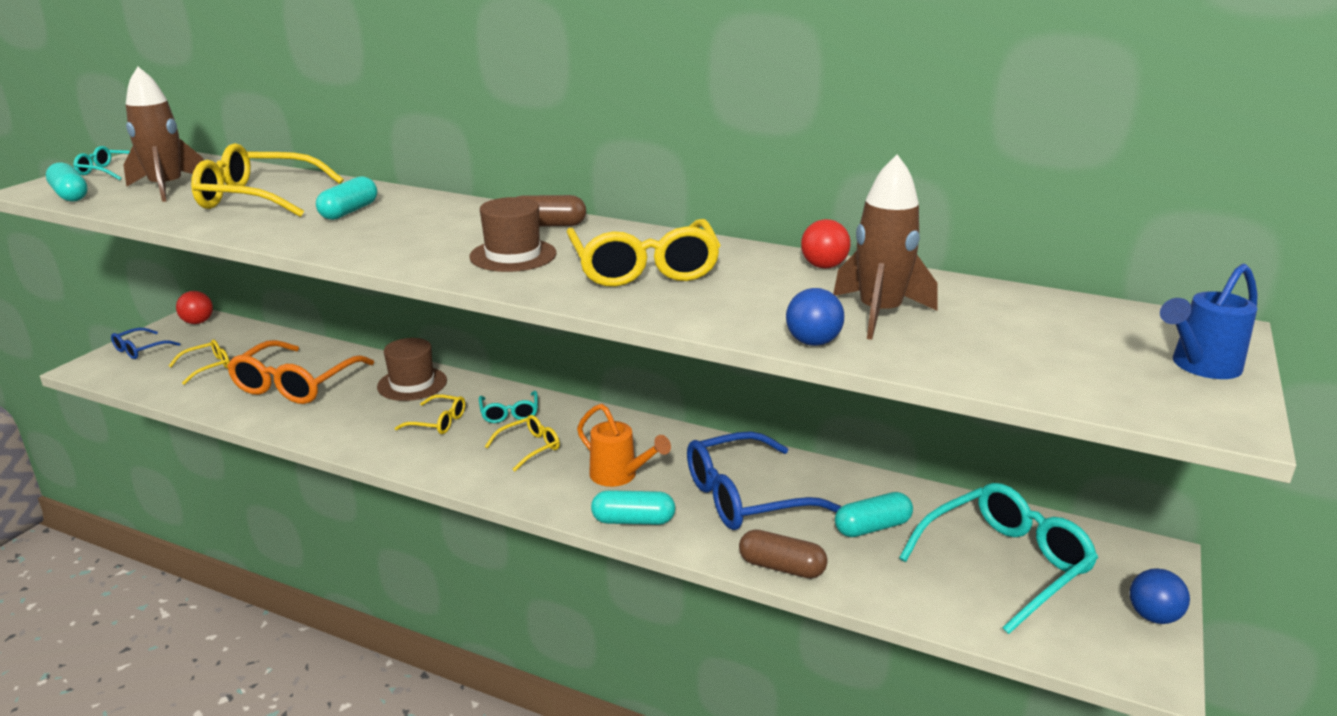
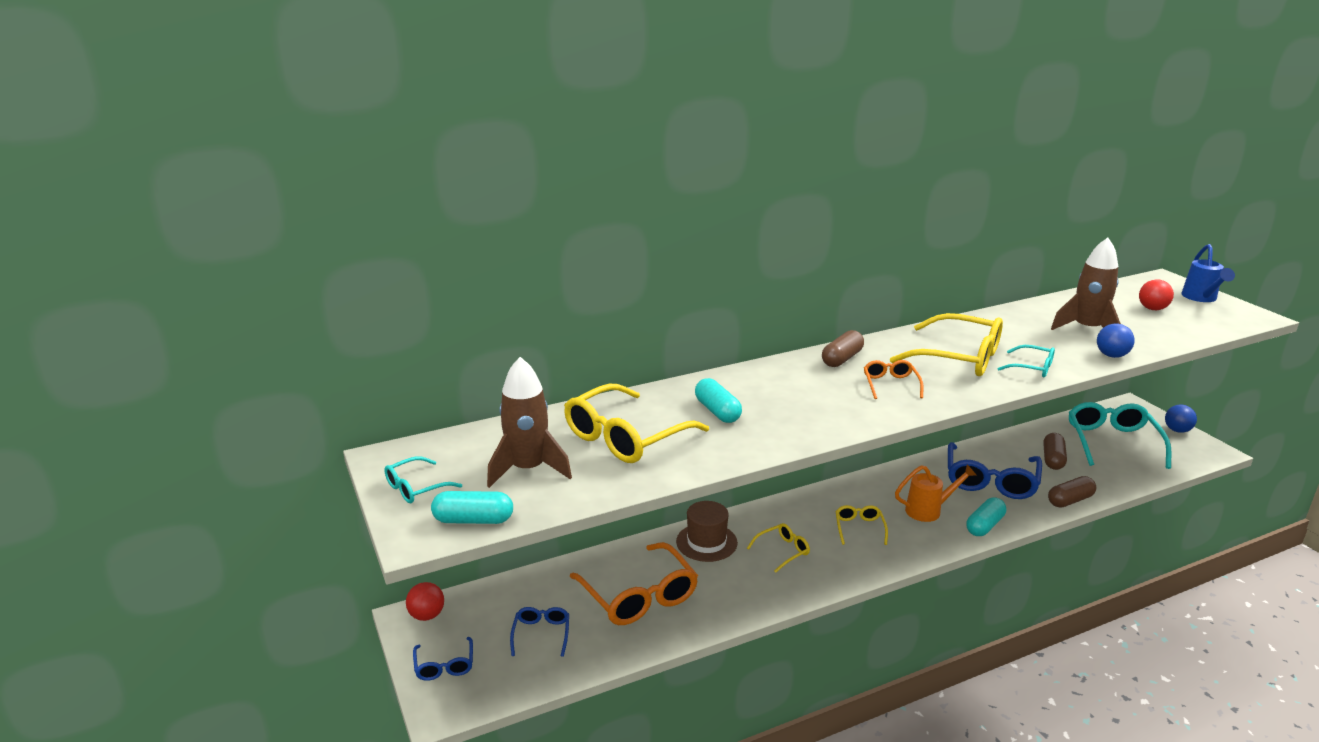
camera: 50 degrees left, 0 degrees up
(207, 367) = (541, 634): yellow glasses -> blue glasses
(509, 413) = (801, 518): turquoise glasses -> turquoise glasses (1031, 368)
(513, 255) = (890, 385): brown hat -> orange glasses
(823, 266) = (1005, 317): red ball -> red ball (1152, 309)
(872, 527) = (1053, 459): turquoise capsule -> brown capsule

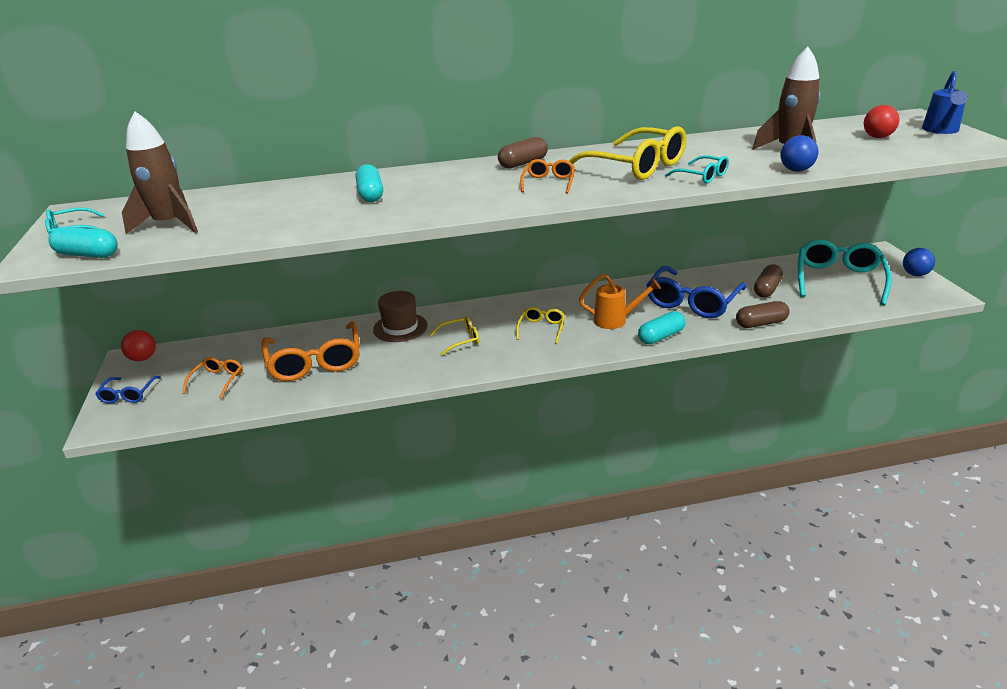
camera: 15 degrees right, 5 degrees up
(541, 634) = (217, 381): blue glasses -> orange glasses
(626, 437) = (274, 207): yellow glasses -> none

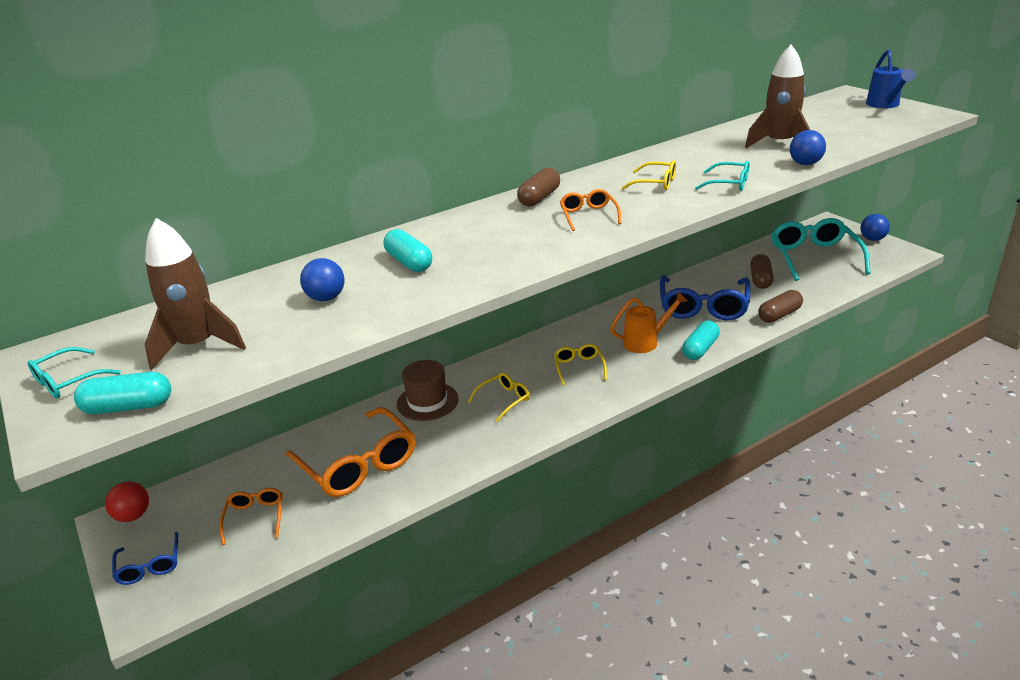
camera: 20 degrees left, 0 degrees up
(285, 209) = (326, 298): none -> blue ball
(635, 166) = (655, 183): yellow glasses -> yellow glasses, size x0.50
(877, 137) = (840, 119): red ball -> none

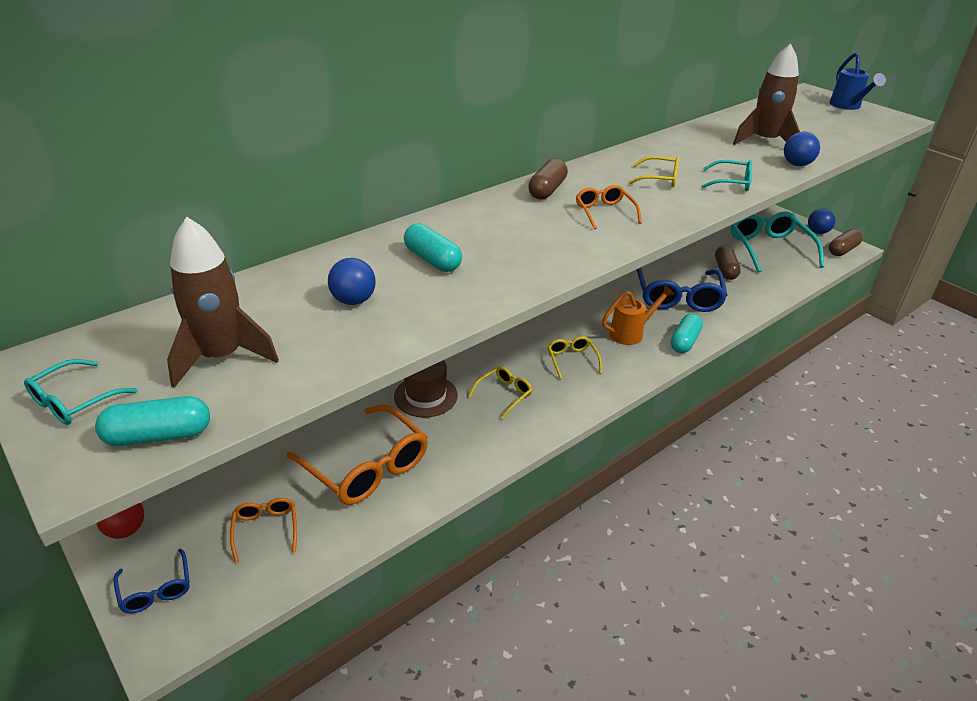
camera: 10 degrees left, 5 degrees up
(779, 315) = (750, 307): brown capsule -> brown capsule (842, 250)

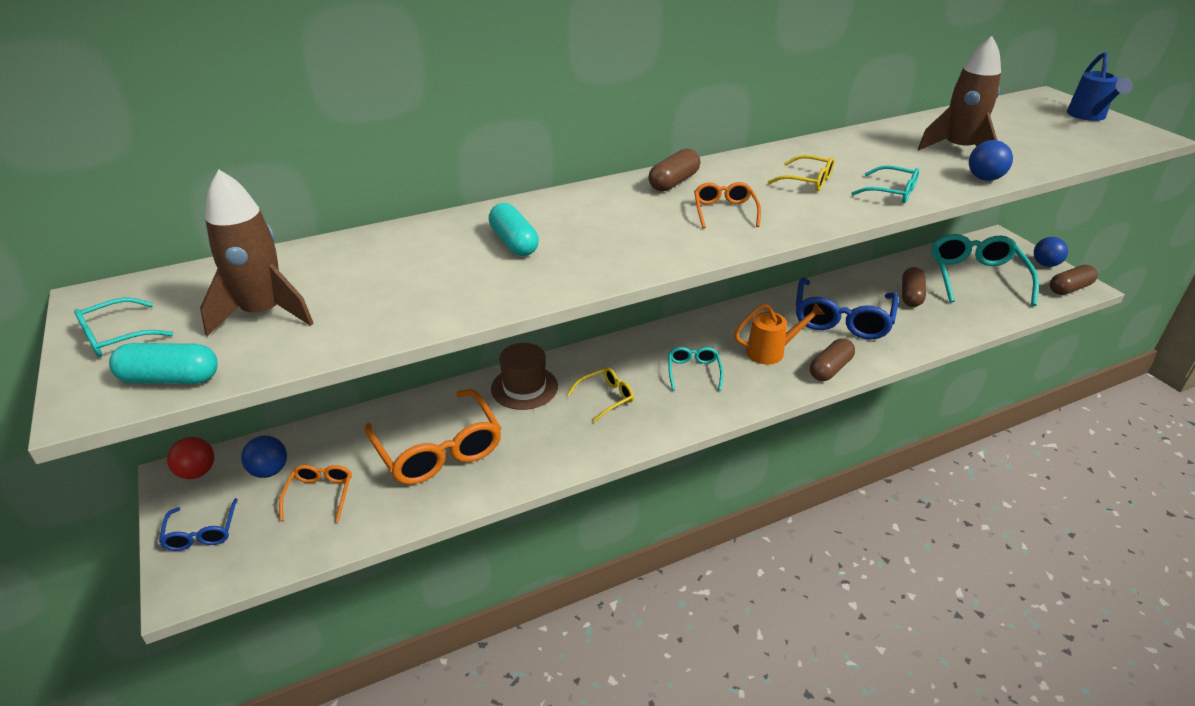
camera: 15 degrees right, 0 degrees up
(353, 301) = (414, 274): blue ball -> blue ball (269, 471)
(572, 360) = (693, 372): yellow glasses -> turquoise glasses
(684, 341) = (830, 369): turquoise capsule -> brown capsule

